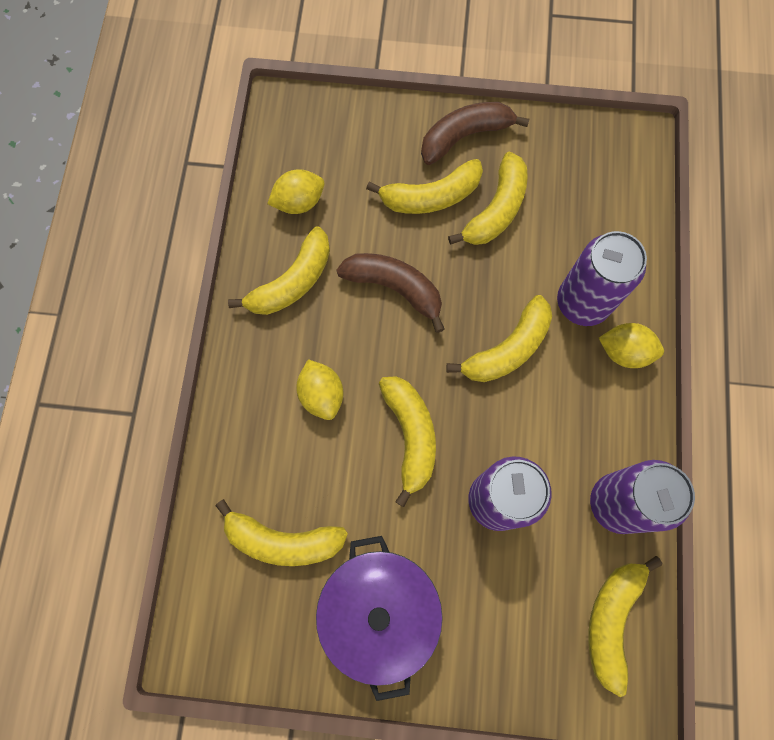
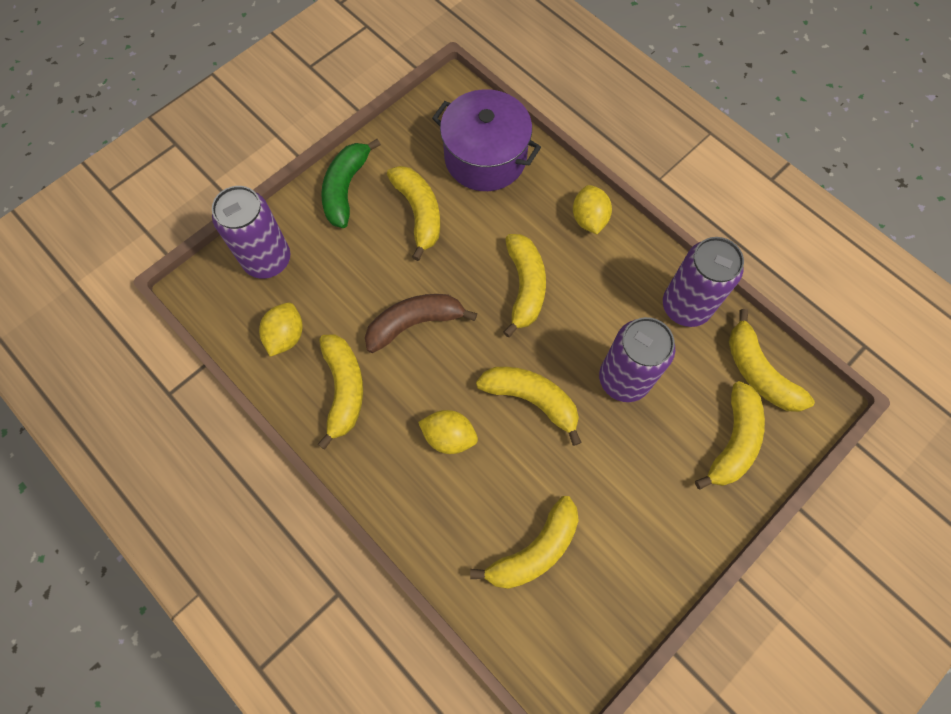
camera: 50 degrees left, 5 degrees down
(379, 611) = (639, 520): purple pot -> purple pot (485, 158)
(431, 196) = (369, 245): yellow banana -> yellow banana (733, 441)
(464, 136) = (346, 188): brown banana -> green banana
(582, 303) = (534, 216): purple can -> purple can (267, 260)
(624, 352) = (589, 219): yellow lemon -> yellow lemon turned 60 degrees counterclockwise

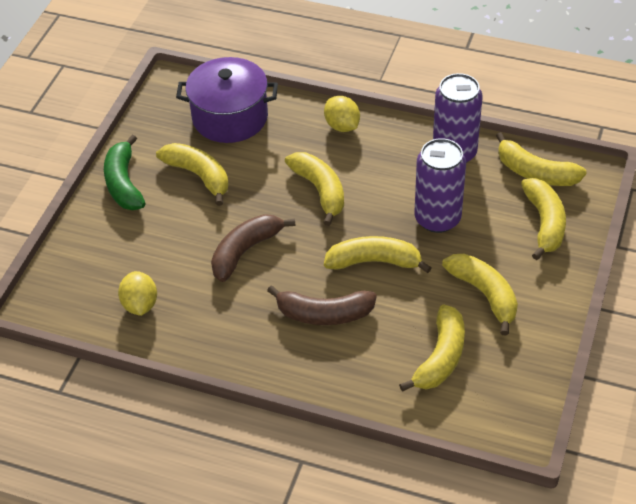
camera: 25 degrees left, 20 degrees down
(267, 260) = (87, 259): purple can -> none
(344, 389) = (215, 320): yellow banana -> yellow banana (484, 294)
(449, 436) = (324, 314): yellow lemon -> brown banana

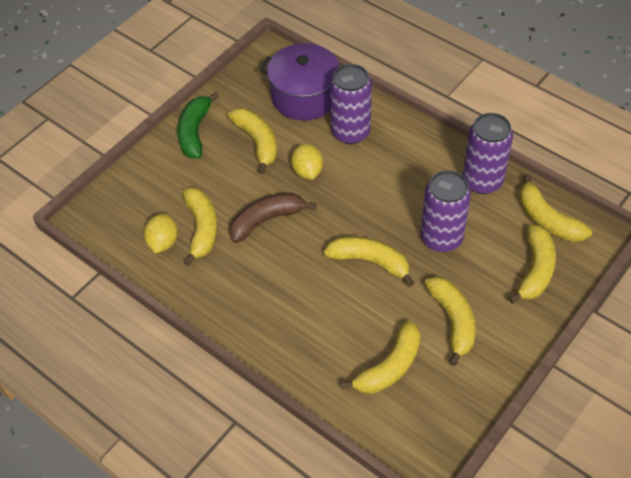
camera: 20 degrees right, 5 degrees up
(296, 140) = (350, 132): none -> purple can
(320, 191) = (351, 183): yellow banana -> yellow banana (202, 228)
(324, 314) = (308, 296): brown banana -> none
(342, 126) = (395, 130): yellow lemon -> yellow lemon (307, 171)

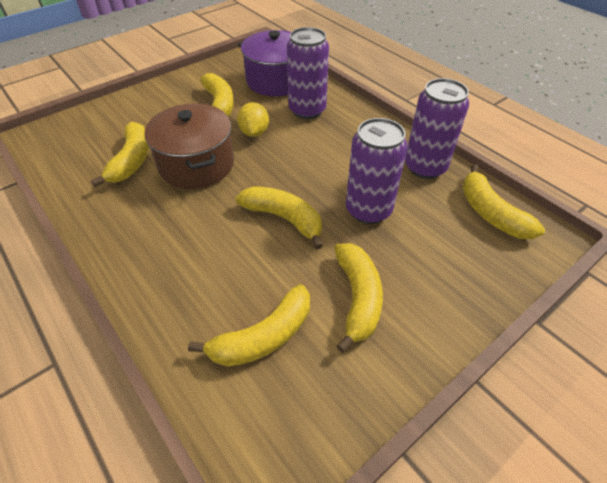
camera: 10 degrees right, 5 degrees down
(163, 242) = (89, 166): yellow lemon -> none
(195, 132) = (169, 90): green banana -> none
(266, 220) = (196, 164): brown banana -> brown pot
(535, 270) = (469, 261): yellow banana -> none

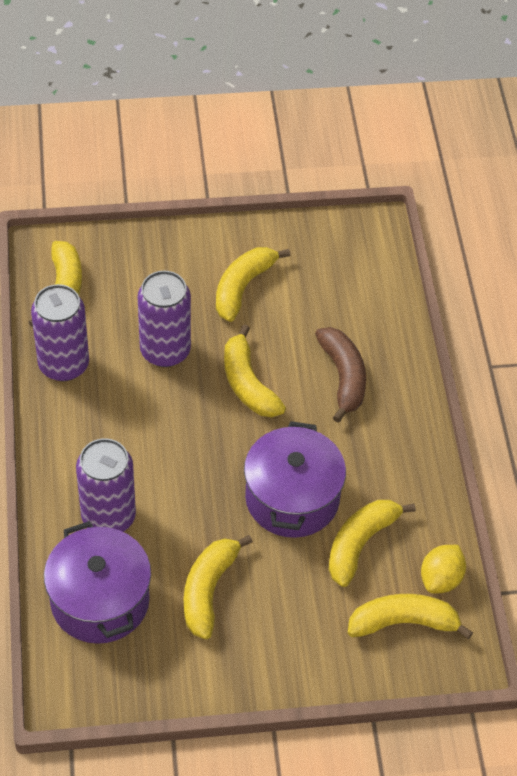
camera: 150 degrees left, 5 degrees up
(196, 164) = (292, 498): brown pot -> purple pot
(206, 263) = (343, 377): none -> brown banana
(254, 132) = (199, 513): yellow lemon -> yellow lemon (441, 579)
(263, 336) = (331, 298): yellow banana -> yellow banana (403, 622)

